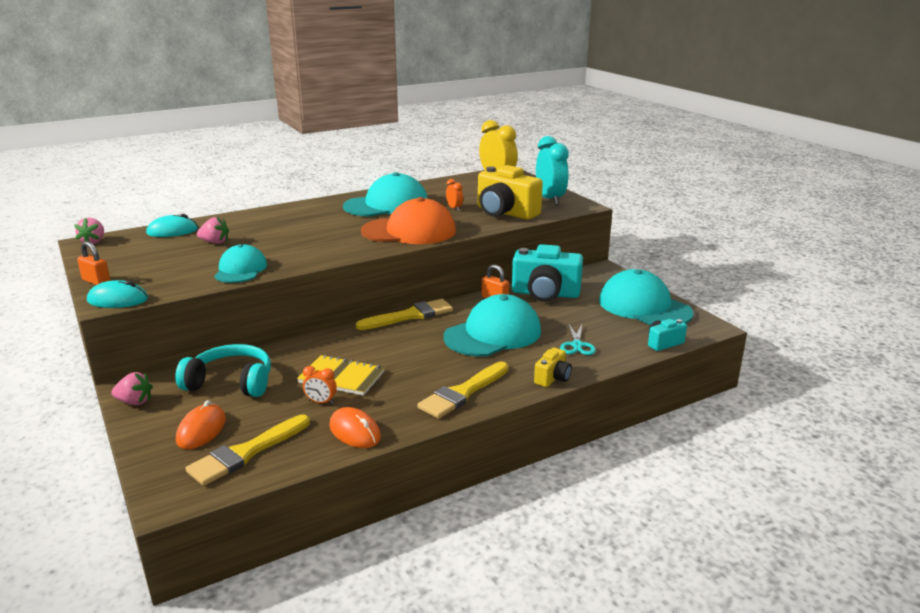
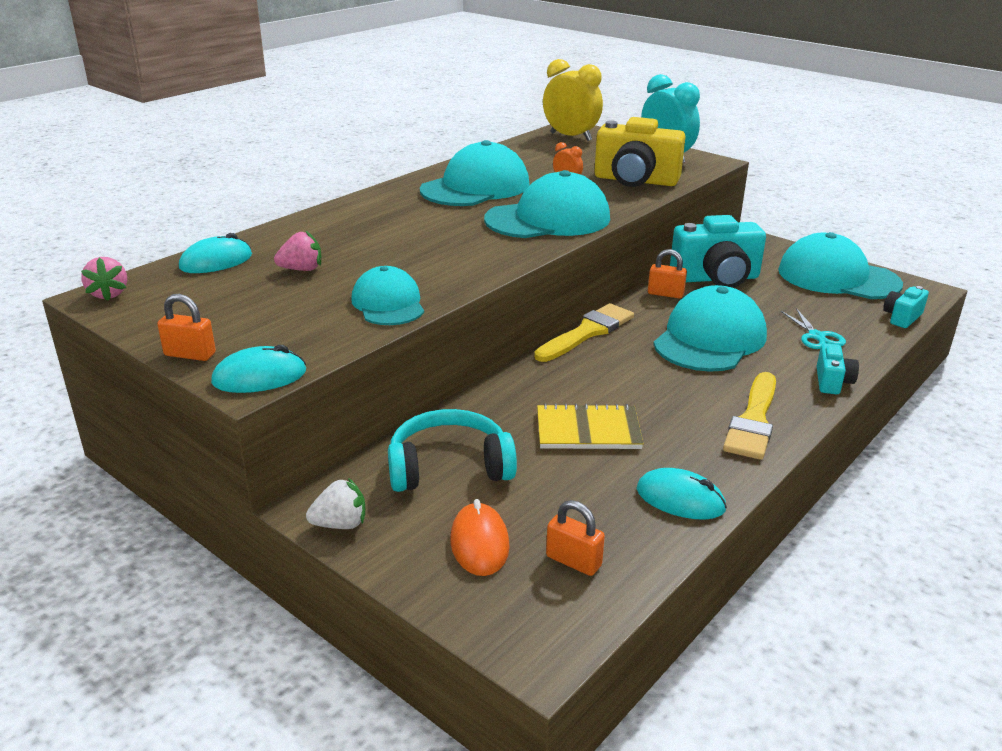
camera: 20 degrees left, 5 degrees up
(135, 402) = (340, 524): pink strawberry -> white strawberry
(246, 453) = (573, 561): yellow brush -> orange padlock
(321, 402) = (597, 469): orange clock -> none
(355, 432) = (680, 499): orange mouse -> turquoise mouse
(409, 231) = (548, 219): orange cap -> turquoise cap
(552, 378) = (832, 382): yellow camera -> turquoise camera

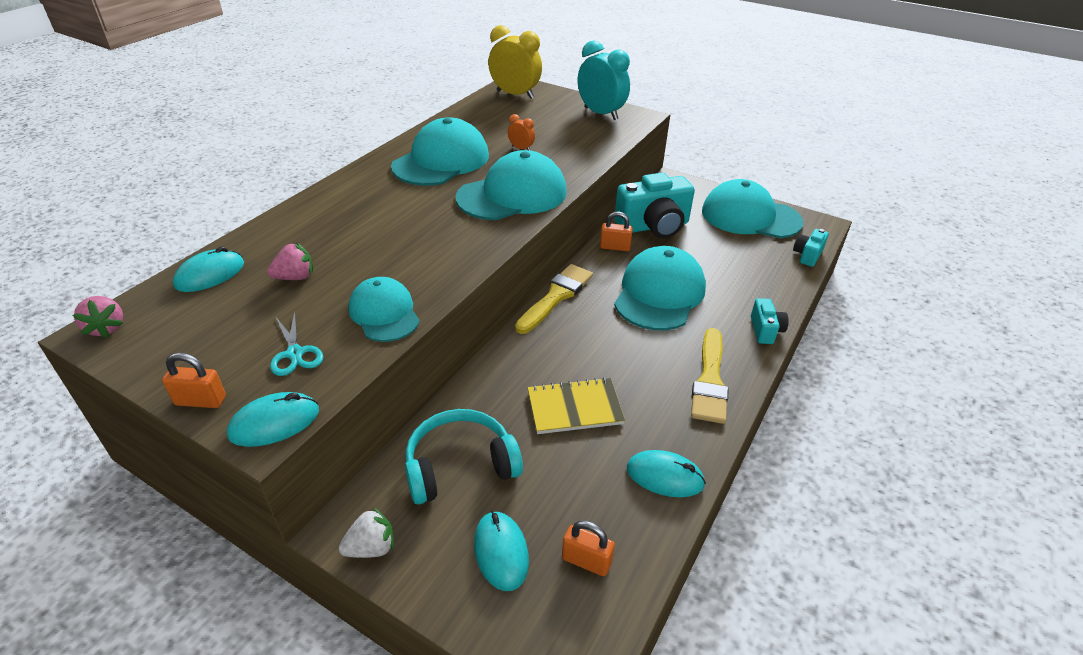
camera: 10 degrees left, 10 degrees up
(479, 543) = (501, 552): orange mouse -> turquoise mouse
(635, 180) = (580, 143): yellow camera -> none
(816, 336) = (744, 282): turquoise scissors -> turquoise scissors (295, 353)

